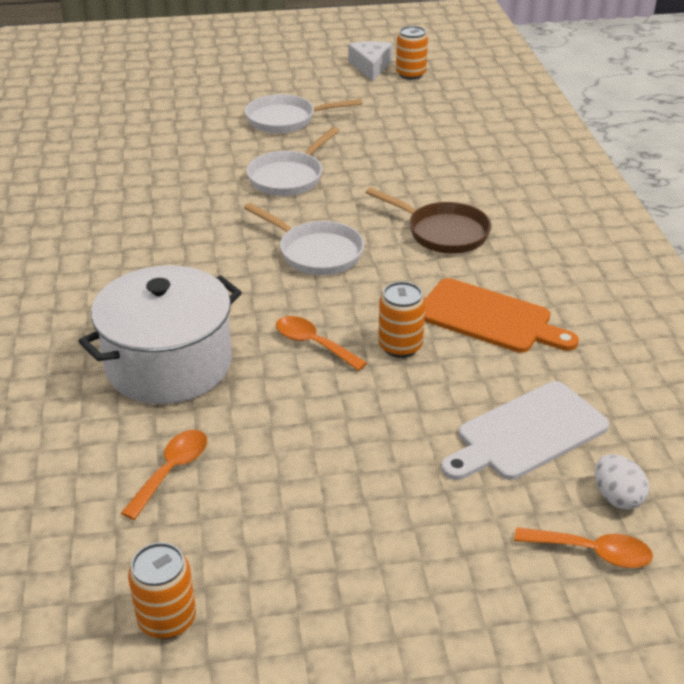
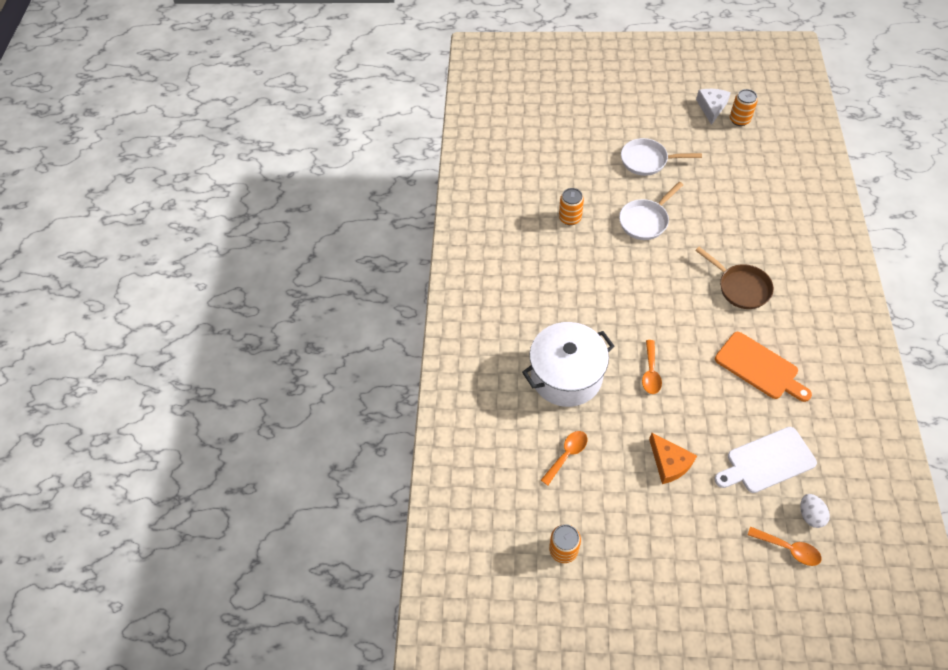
camera: 15 degrees right, 20 degrees up
(313, 344) = (650, 372): orange spoon -> orange spoon turned 135 degrees counterclockwise
(316, 252) = (658, 295): white pan -> none
(359, 458) = (669, 463): none -> orange cheese
(400, 346) = (702, 382): orange can -> orange can (570, 218)

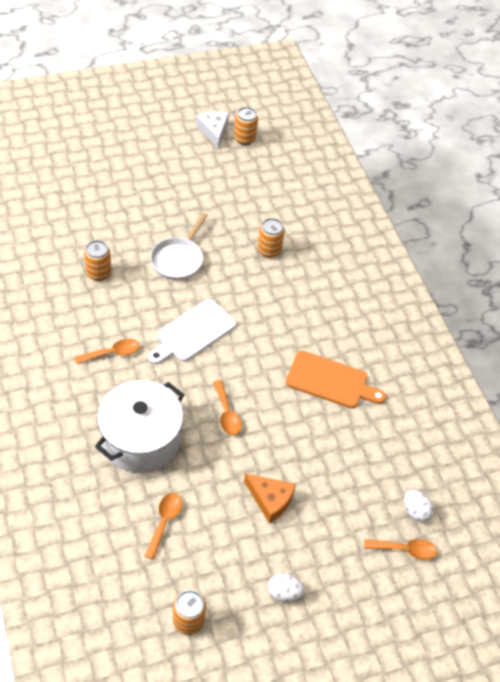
camera: 30 degrees left, 5 degrees down
(562, 292) = (112, 353): none -> orange spoon
(647, 161) = (163, 197): white pan -> none
(658, 552) = (284, 593): none -> white egg
(733, 230) = (269, 250): none -> orange can
(741, 287) = (291, 306): brown pan -> none
(767, 461) = (363, 471): white cutting board -> white cutting board (193, 332)

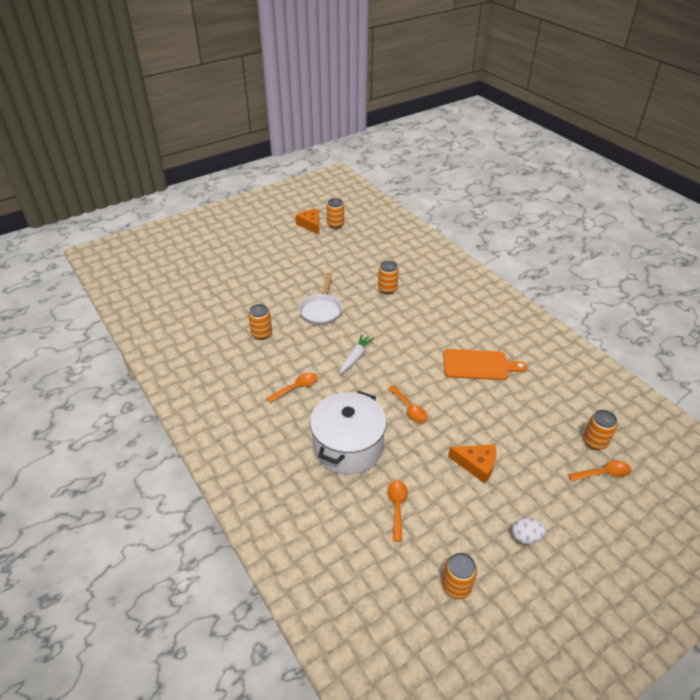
camera: 10 degrees left, 10 degrees down
(193, 332) = (355, 357): white cutting board -> white carrot
(213, 131) = (311, 224): white cheese -> orange cheese
(415, 511) = (595, 442): white egg -> orange can

